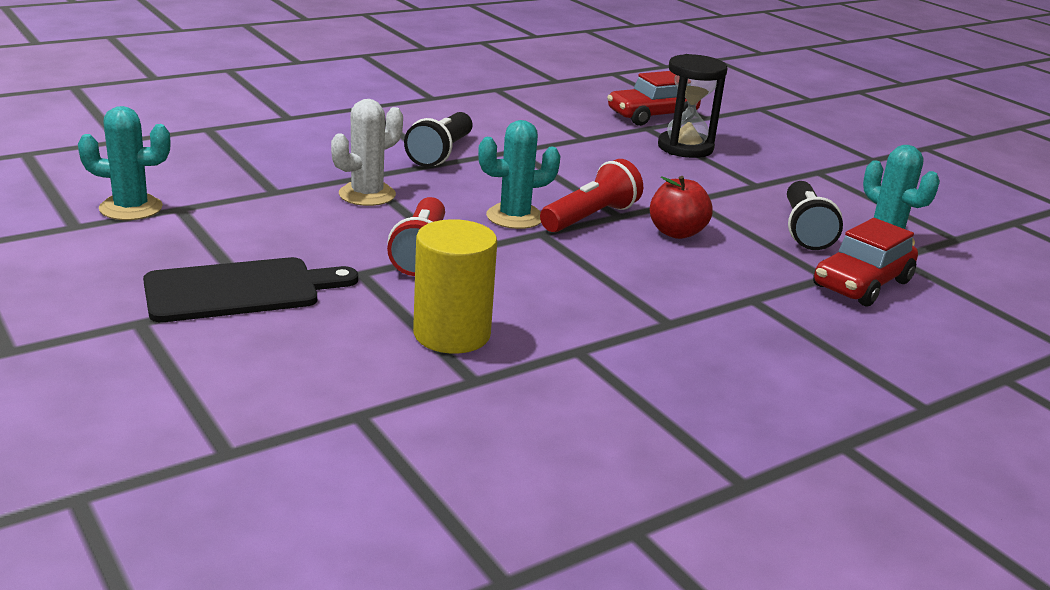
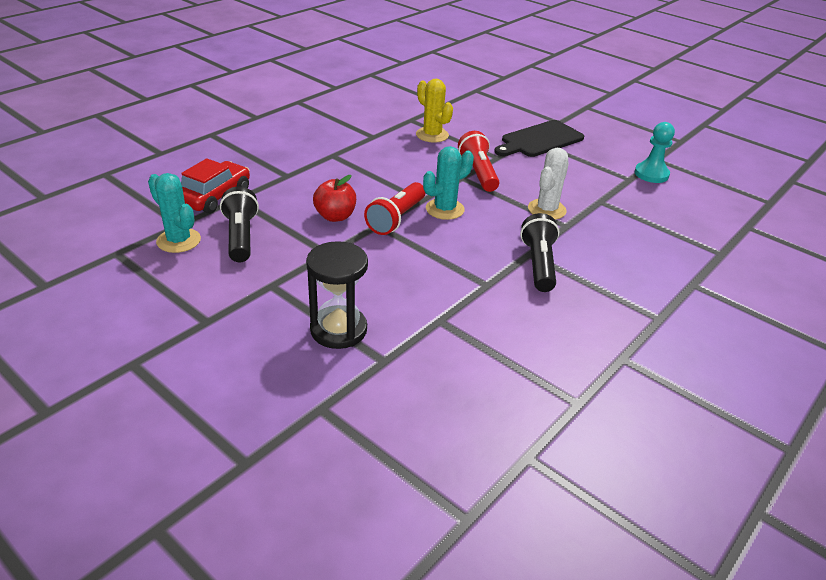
camera: 165 degrees right, 10 degrees up
(131, 208) = (651, 174): turquoise cactus -> turquoise pawn
(452, 334) = (432, 135): yellow cylinder -> yellow cactus
(652, 116) = (383, 390): red car -> none

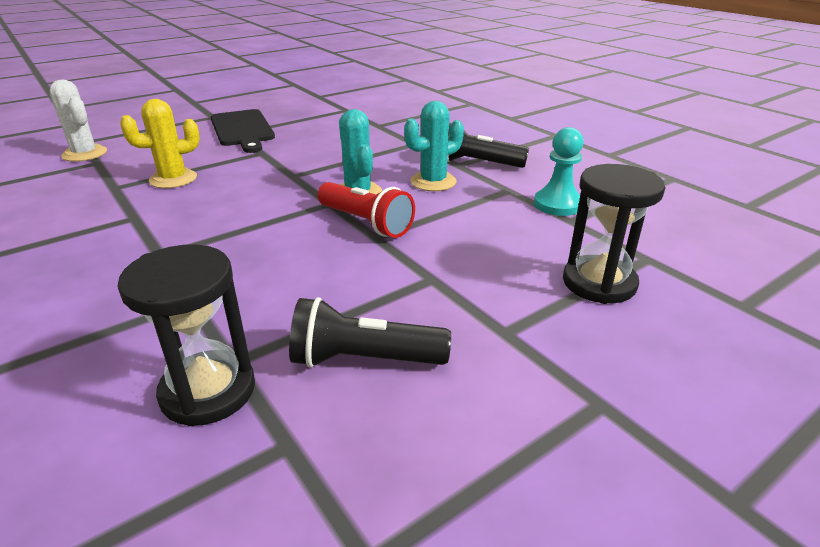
camera: 75 degrees left, 5 degrees down
(178, 241) = (351, 445): turquoise cactus -> turquoise cactus (433, 182)
(215, 197) = (208, 391): red car -> black hourglass
(335, 216) = (341, 265): red apple -> none
(478, 173) = (289, 166): red flashlight -> none
(547, 209) = (382, 146): white cactus -> white cactus (85, 154)
(651, 174) = (343, 102): turquoise pawn -> turquoise pawn (557, 204)

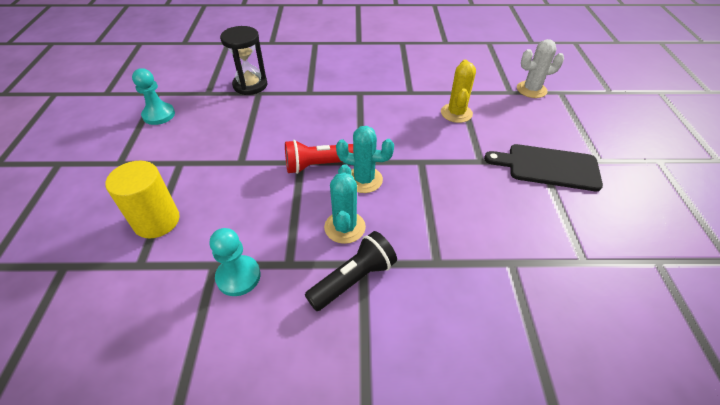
camera: 125 degrees right, 15 degrees up
(364, 359) = (219, 120): black flashlight -> none
(439, 467) = (159, 115): none -> turquoise pawn
(599, 283) = (157, 221): black hourglass -> yellow cylinder

